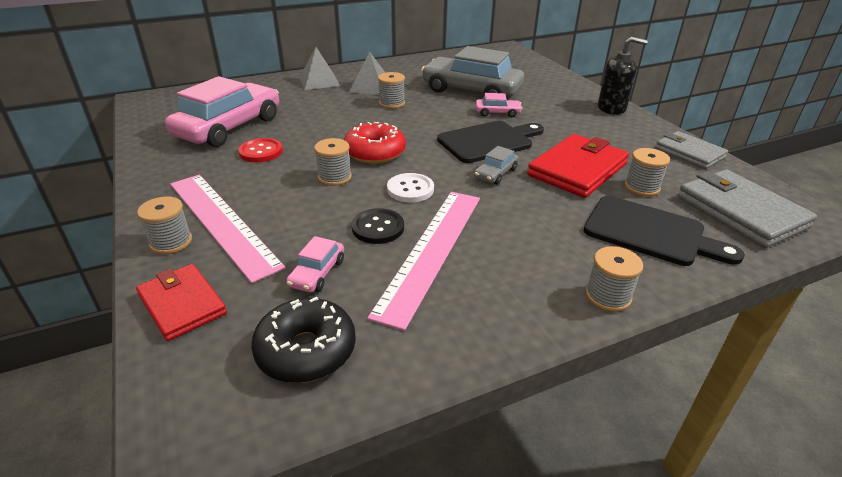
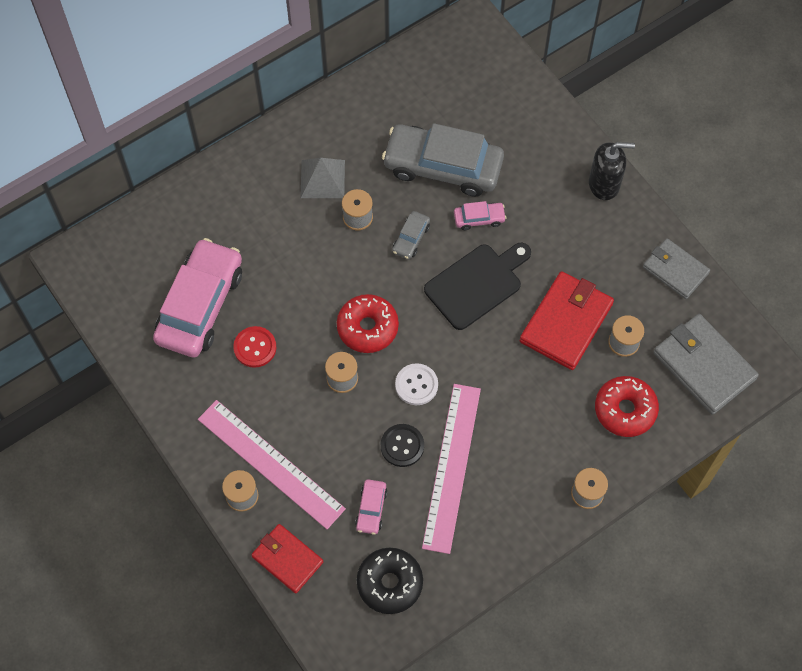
camera: 10 degrees left, 30 degrees up
(319, 81) = (256, 175): grey pyramid -> none
(495, 173) = (490, 344): grey car -> grey car (411, 238)
(650, 232) = (625, 410): black cutting board -> red donut

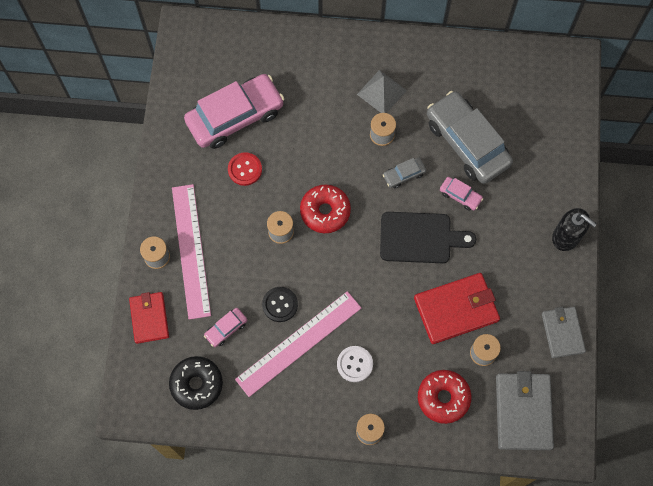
camera: 40 degrees right, 5 degrees up
(416, 385) = (323, 273): white button -> white button (354, 364)

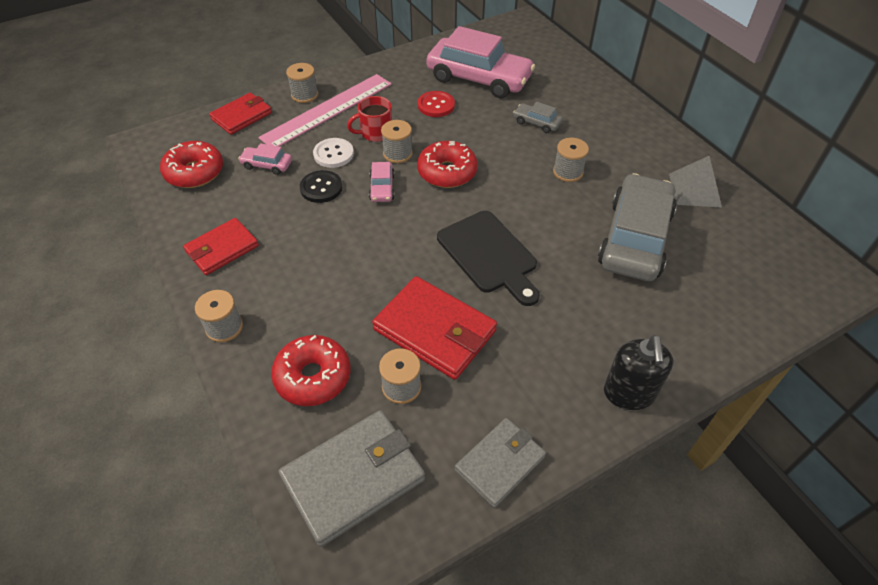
camera: 55 degrees right, 20 degrees down
(196, 384) = (194, 172): black donut -> red donut
(245, 232) = (375, 133): none -> red mug
(295, 401) = (222, 249): none -> red wallet
(299, 343) = (289, 220): pink ruler -> none
(354, 364) = (298, 274): white button -> white button (333, 154)
(381, 92) = (609, 151): grey pyramid -> grey pyramid (694, 190)
(404, 175) = (544, 208): grey car -> grey car (537, 123)
(460, 196) = (571, 263): pink car -> pink car (382, 188)

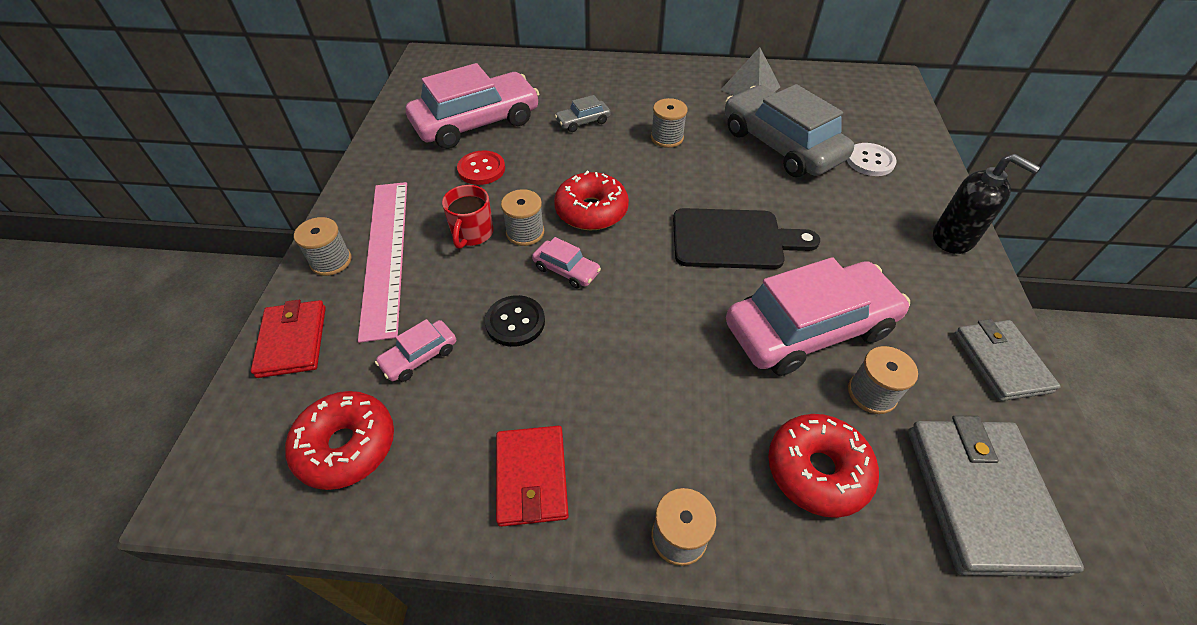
camera: 55 degrees left, 0 degrees up
(333, 154) = (468, 284): white button -> white button (870, 161)
(435, 330) = (809, 329): red wallet -> pink car

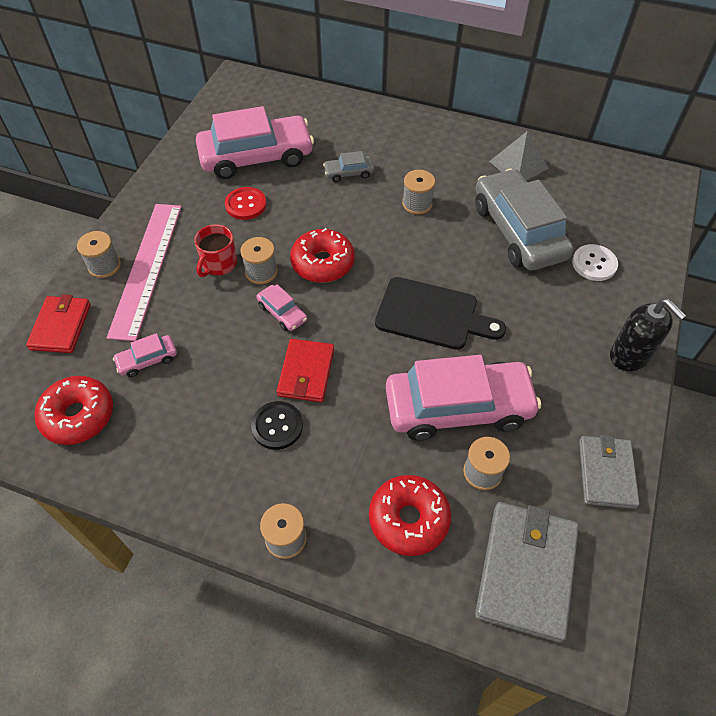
camera: 15 degrees right, 5 degrees up
(515, 322) = (227, 348): black button -> black button (277, 426)
(531, 477) = (198, 470): red wallet -> red wallet (306, 372)

